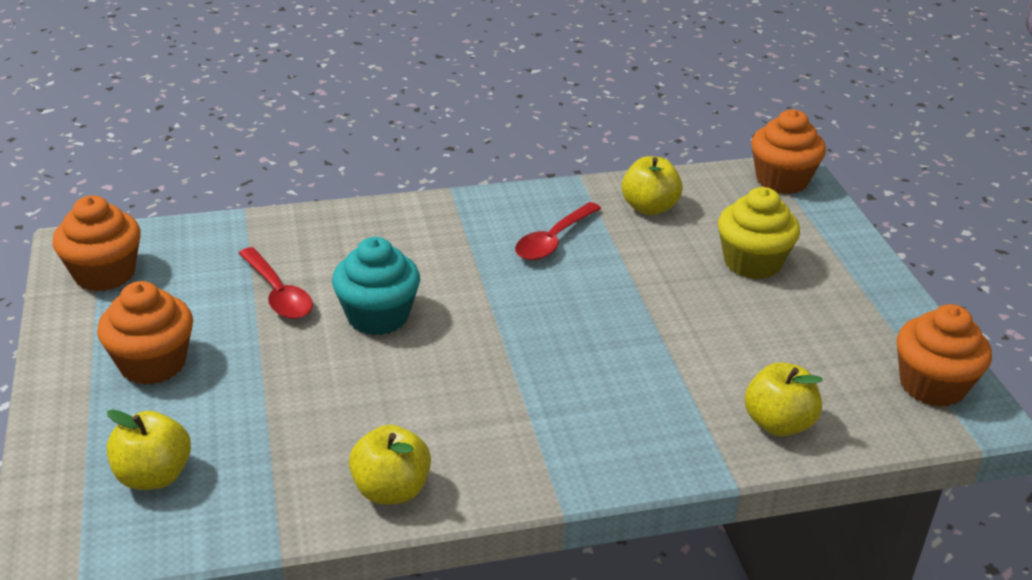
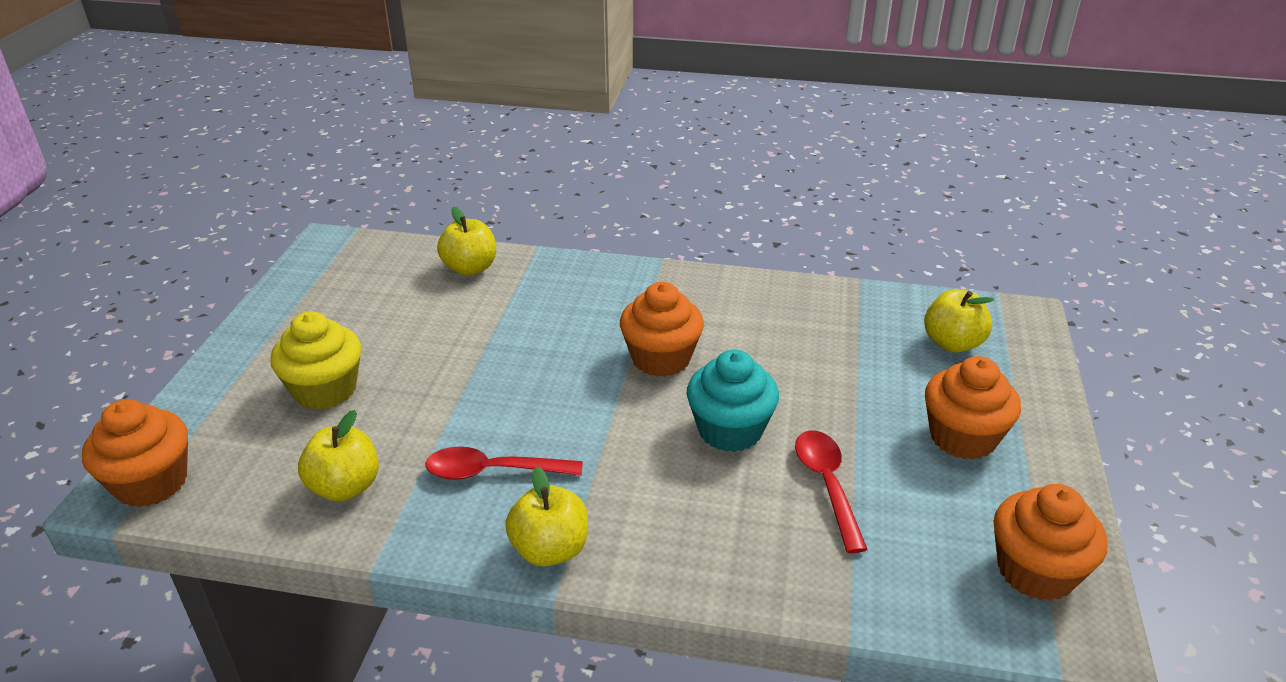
camera: 155 degrees left, 0 degrees up
(391, 490) = (773, 294): yellow apple -> yellow apple (550, 550)
(553, 240) = (493, 471): red spoon -> red spoon turned 150 degrees counterclockwise
(932, 385) = (331, 263): orange cupcake -> orange cupcake (661, 358)

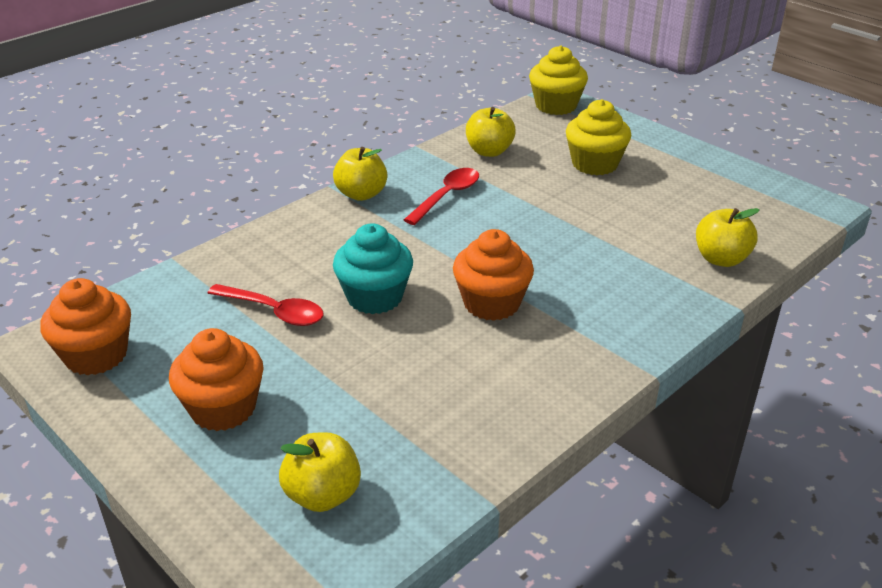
camera: 125 degrees right, 0 degrees up
(151, 483) = (556, 106): orange cupcake -> yellow cupcake

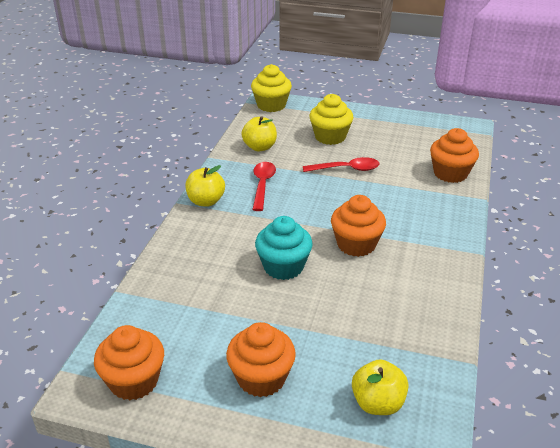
camera: 30 degrees left, 0 degrees up
(274, 311) = (228, 301): red spoon -> red spoon (346, 169)
(721, 259) = (450, 173): yellow apple -> orange cupcake

